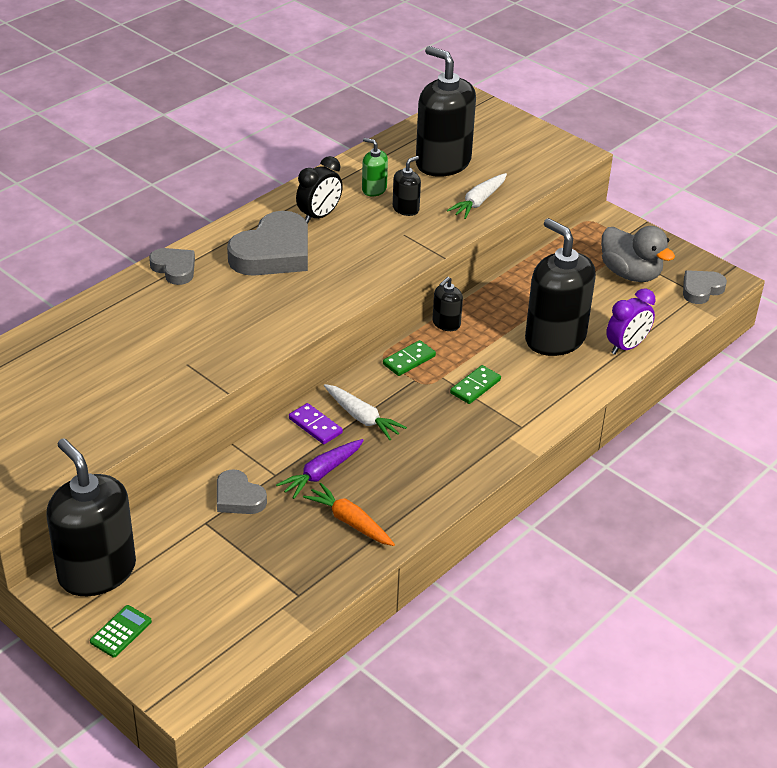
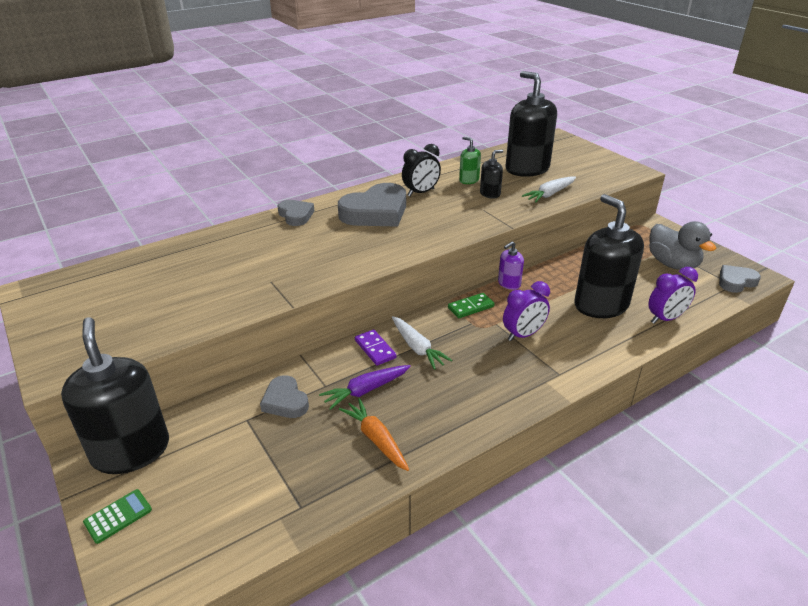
camera: 15 degrees right, 5 degrees down
(446, 323) = (509, 283): black soap dispenser -> purple soap dispenser
(475, 387) = (523, 335): green domino -> purple clock

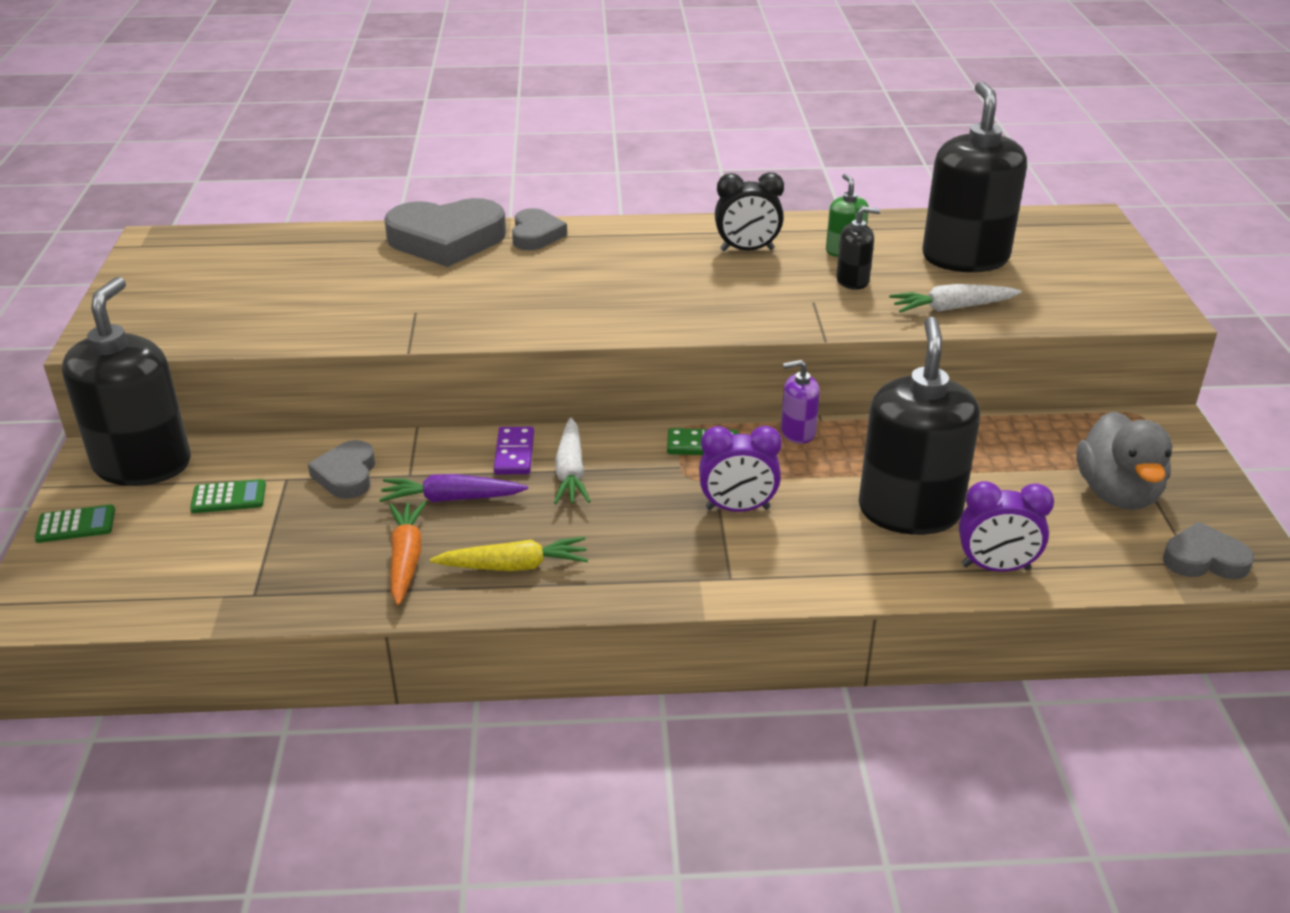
camera: 30 degrees right, 0 degrees up
(218, 448) = (228, 497): none -> green calculator
(376, 212) = (648, 261): grey heart -> grey heart (446, 240)
(443, 416) = (513, 566): none -> yellow carrot

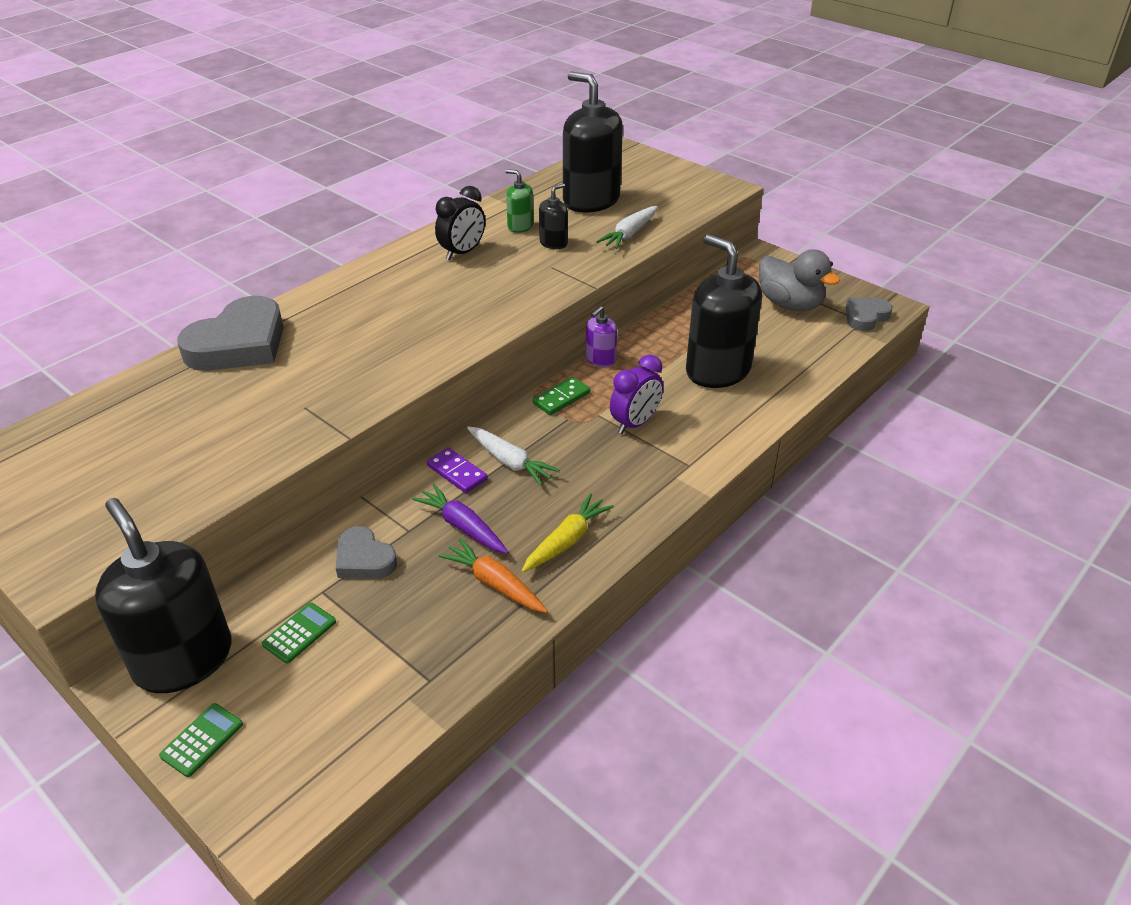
camera: 45 degrees left, 5 degrees up
(452, 499) = (463, 527): purple carrot -> purple carrot turned 90 degrees clockwise
(536, 235) = (302, 308): grey heart -> none
(995, 567) = (795, 376): purple clock -> none

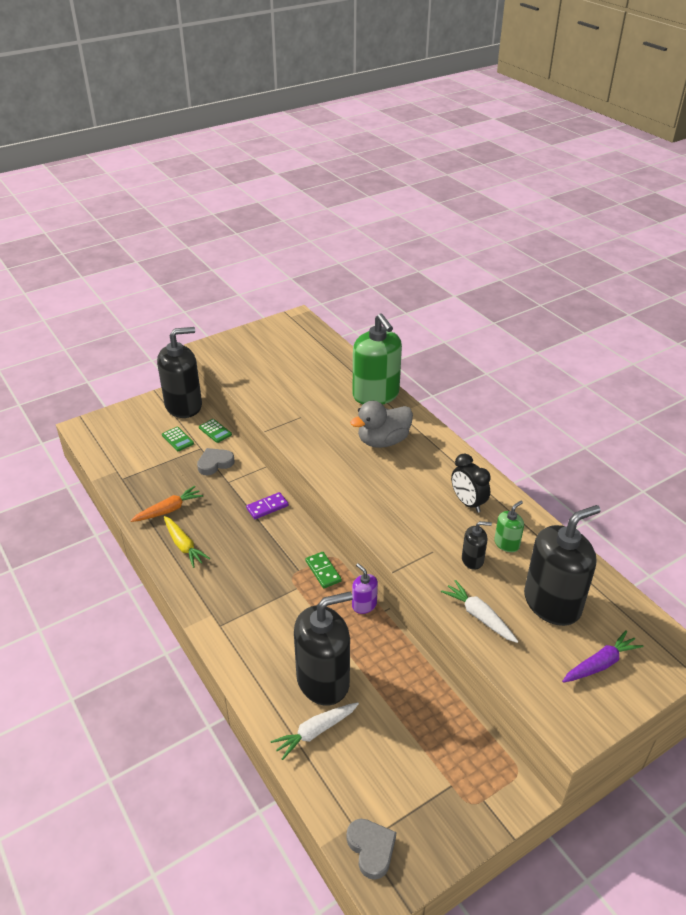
camera: 105 degrees right, 0 degrees up
(202, 740) = (136, 411): green calculator -> green calculator (215, 431)
(239, 344) = (376, 395): grey heart -> green soap dispenser
(463, 527) = (219, 503): purple carrot -> purple carrot (600, 664)
(510, 461) = (266, 532): white carrot -> white carrot (315, 732)
(553, 243) = (472, 560): black soap dispenser -> black soap dispenser turned 60 degrees counterclockwise
(635, 423) = (277, 606): purple clock -> none
(790, 304) = (412, 782): grey duck -> grey duck (383, 441)

